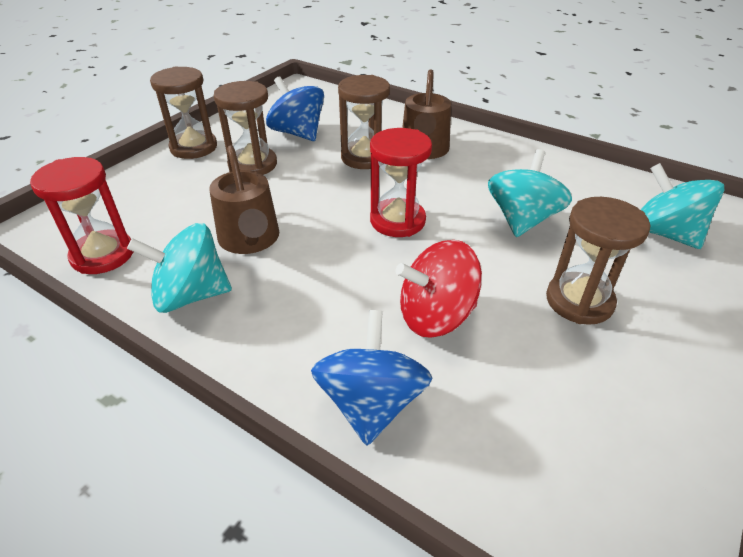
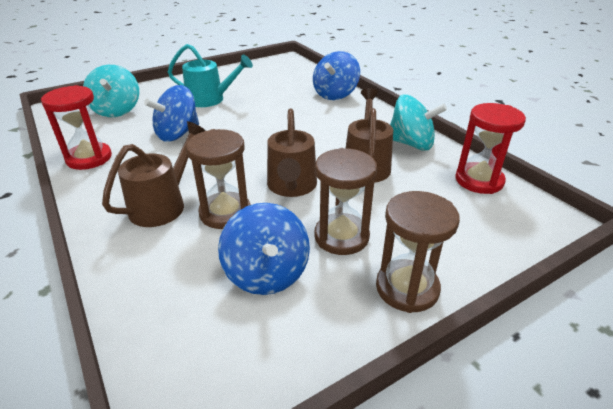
camera: 155 degrees left, 5 degrees down
(323, 192) = (291, 187): none -> brown watering can
(397, 221) = (255, 152): red hourglass -> red hourglass (89, 158)
(436, 316) = (283, 109): red spinning top -> none
(522, 219) = (177, 134): turquoise spinning top -> blue spinning top
(579, 301) = (211, 99): brown hourglass -> turquoise watering can

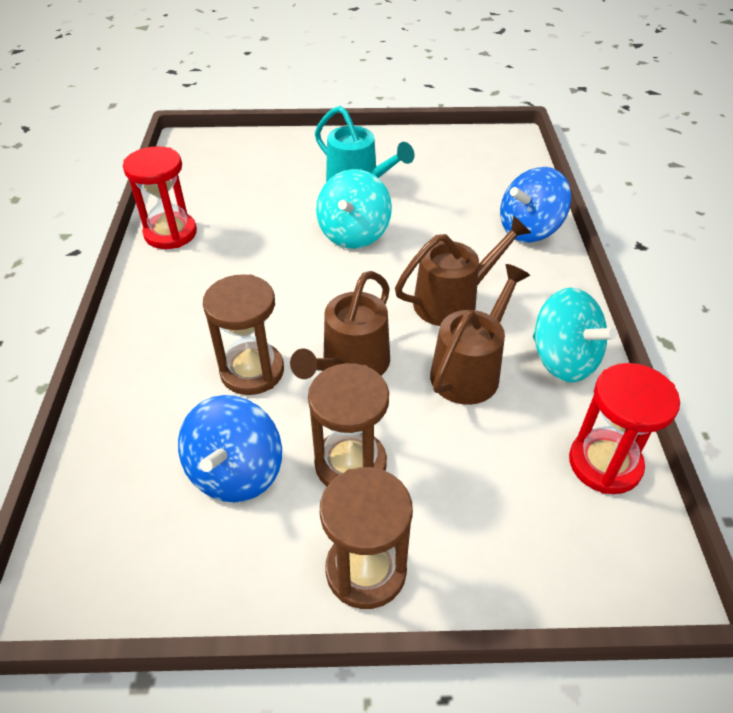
camera: 30 degrees right, 10 degrees up
(117, 110) = (242, 167): turquoise spinning top -> turquoise spinning top (354, 234)
(163, 204) = (200, 331): brown watering can -> brown watering can (453, 301)
(177, 134) = (282, 230): blue spinning top -> none

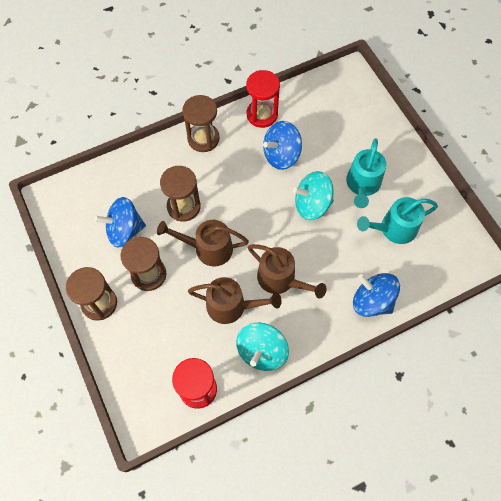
camera: 65 degrees right, 20 degrees up
(149, 307) = (203, 139): none -> brown hourglass
(253, 236) = (281, 155): none -> blue spinning top
(437, 181) = (393, 229): none -> turquoise watering can

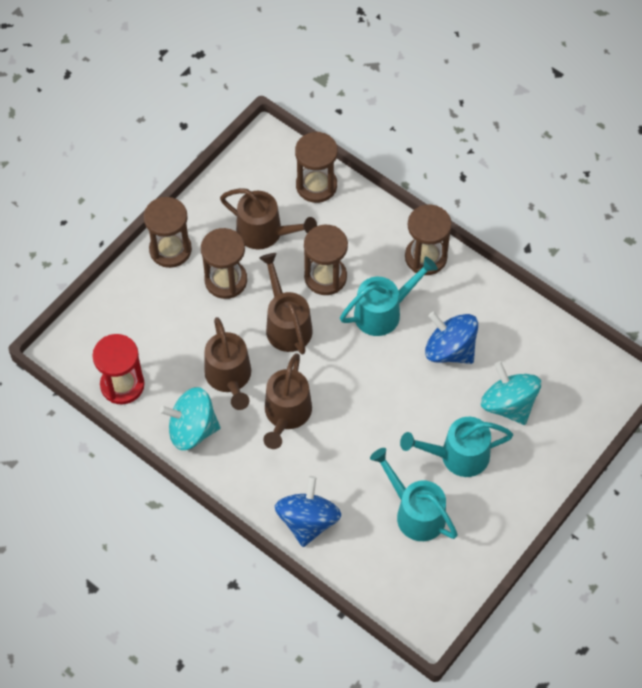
camera: 65 degrees right, 5 degrees down
(106, 181) = (316, 185): none -> brown hourglass
(125, 230) = (265, 233): blue spinning top -> brown watering can
(231, 182) = (384, 312): none -> turquoise watering can
(262, 115) = (496, 305): red hourglass -> none
(312, 204) = (400, 410): turquoise spinning top -> turquoise spinning top (508, 404)

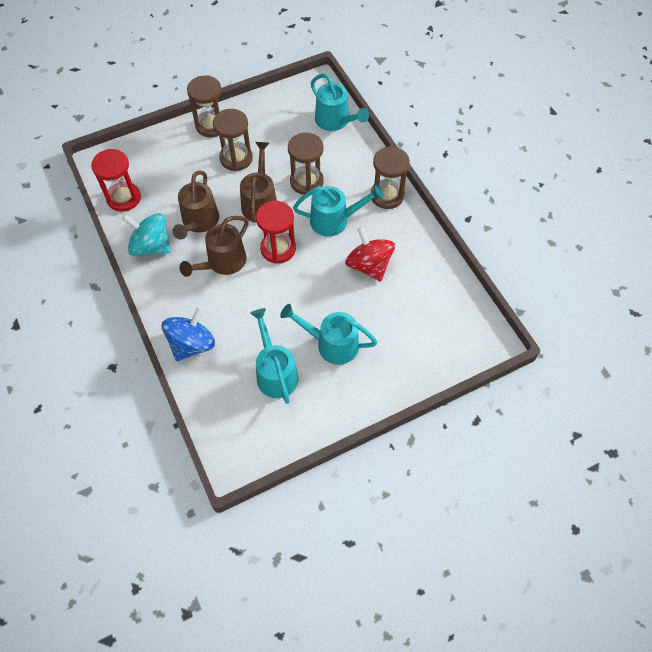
camera: 25 degrees right, 0 degrees up
(265, 233) = (282, 138): brown watering can -> none
(316, 185) = (335, 121): brown hourglass -> turquoise watering can
(339, 372) = (278, 249): none -> red hourglass
(450, 350) = (369, 265): blue spinning top -> red spinning top
(508, 404) = (392, 322): turquoise spinning top -> none

